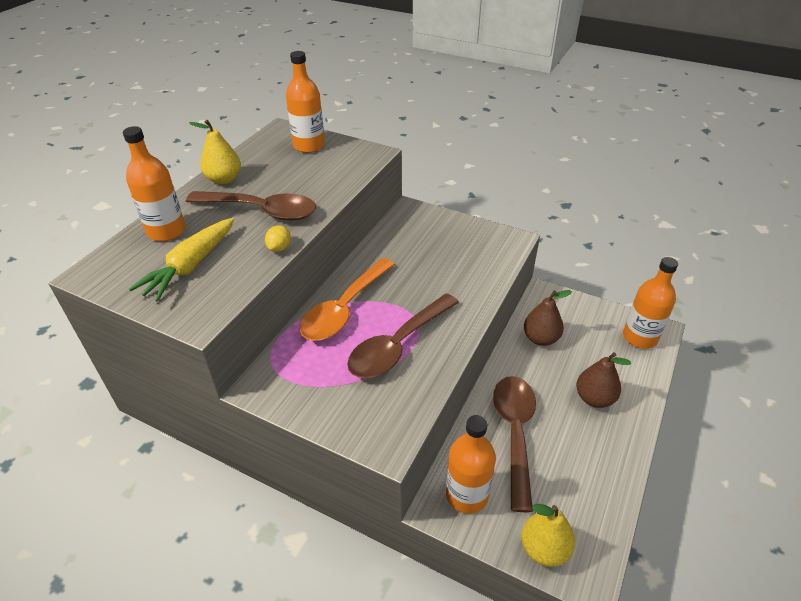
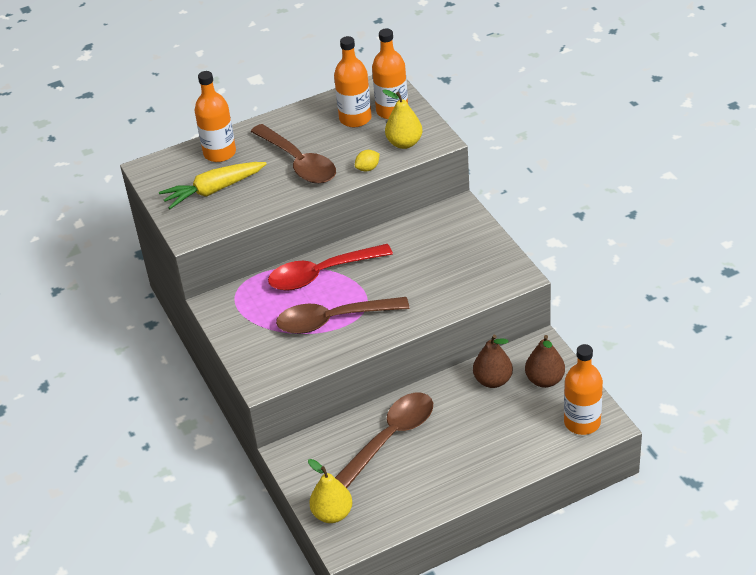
camera: 40 degrees right, 0 degrees up
(224, 179) = (296, 120): yellow pear -> yellow pear (404, 143)
(279, 248) = (283, 201): yellow lemon -> yellow lemon (368, 168)
(344, 309) = (321, 274): orange spoon -> red spoon
(467, 495) = (315, 456): orange bottle -> orange bottle (355, 118)
(594, 398) = (482, 446): brown pear -> brown pear (544, 380)

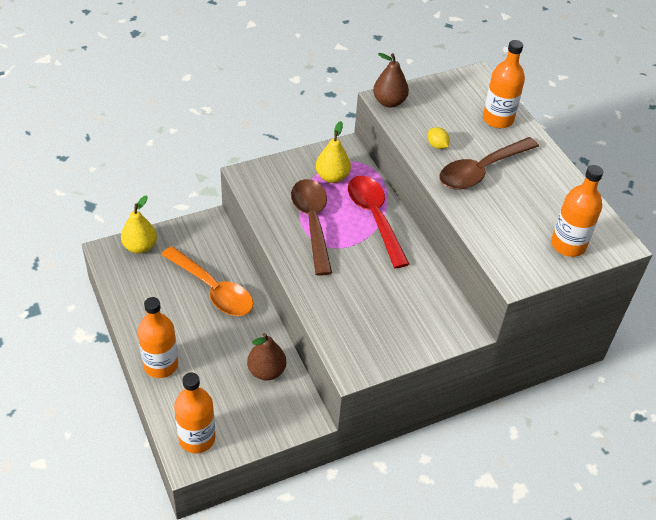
camera: 85 degrees right, 5 degrees up
(213, 190) = (443, 115): yellow carrot -> none
(355, 118) = (553, 215): orange bottle -> orange bottle (161, 365)
(368, 168) = (470, 219): yellow lemon -> yellow lemon (437, 145)
(391, 437) = (213, 290): brown spoon -> orange spoon
(404, 143) = (511, 251): yellow pear -> yellow pear (332, 177)
(544, 380) = (259, 414): brown pear -> brown pear (389, 102)

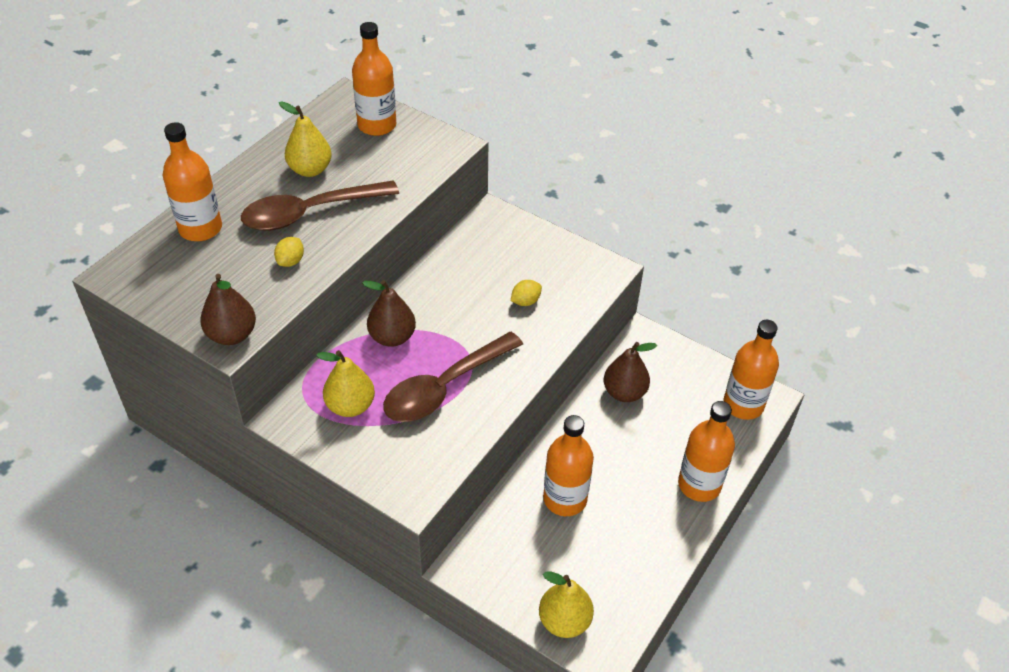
camera: 120 degrees left, 0 degrees up
(213, 290) = (565, 499): orange spoon -> orange bottle
(356, 300) = (525, 301): none -> yellow lemon
(374, 217) = (392, 337): red spoon -> brown pear
(481, 171) = (309, 213): brown spoon -> brown spoon turned 135 degrees clockwise
(531, 188) = (310, 170): none -> yellow pear

